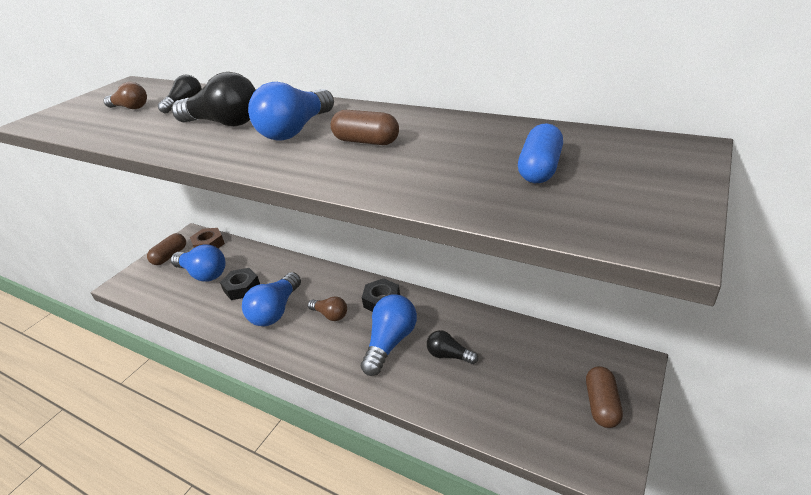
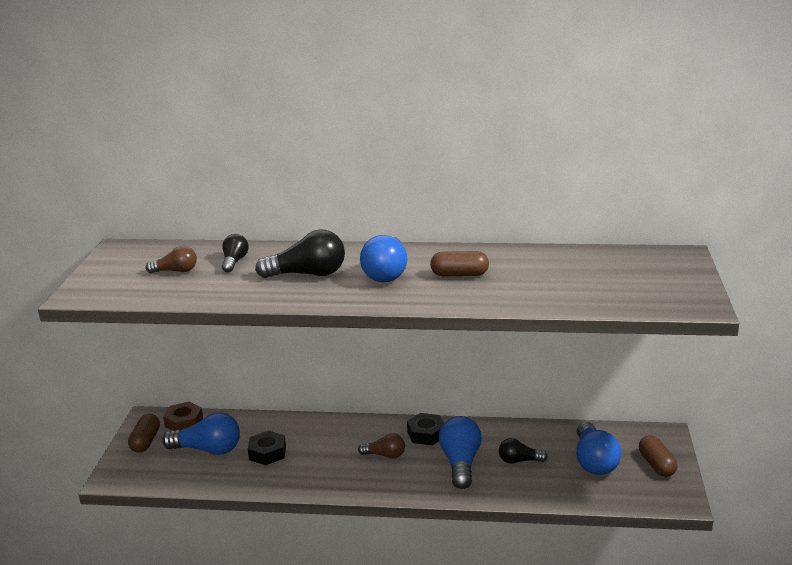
camera: 25 degrees left, 10 degrees down
(276, 311) = (325, 463): blue light bulb -> blue light bulb (594, 461)
(540, 169) = (604, 278): blue capsule -> none

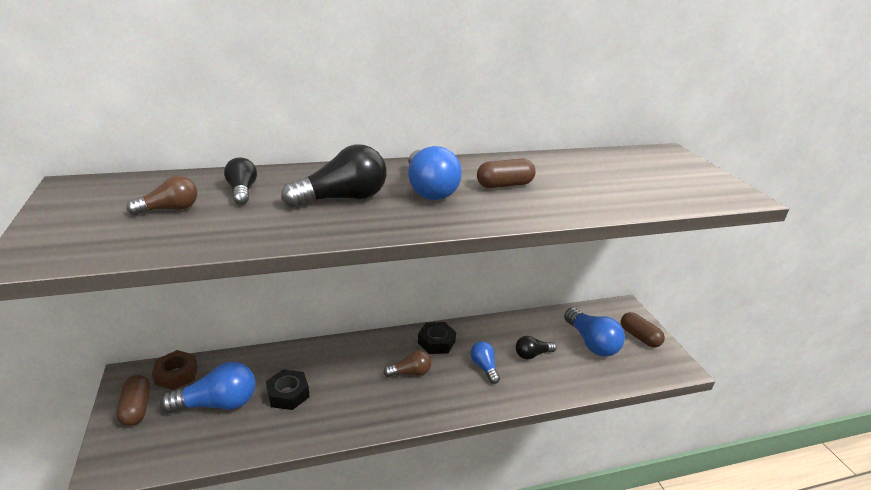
camera: 25 degrees left, 5 degrees up
(460, 463) = (484, 367): blue light bulb -> blue light bulb, size x0.58

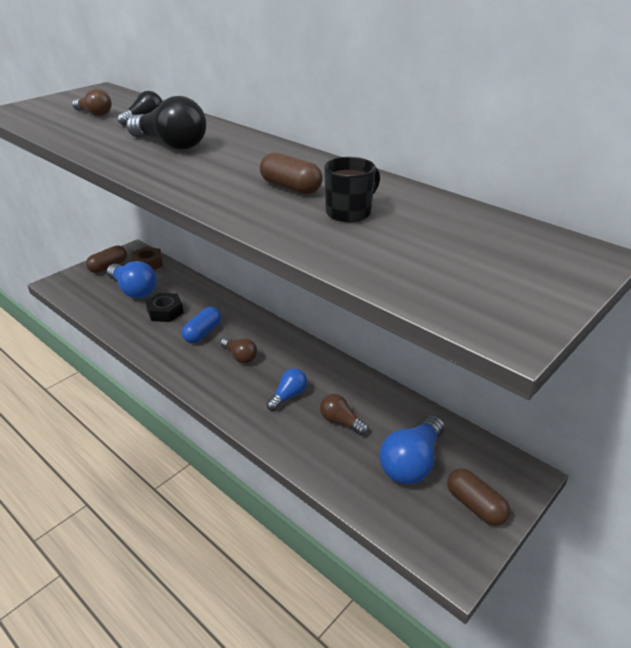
camera: 60 degrees right, 5 degrees up
(352, 382) = (203, 333): none -> blue capsule
(429, 189) = (232, 164): blue light bulb -> none
(436, 342) = (294, 355): black nut -> none
(532, 354) = (341, 422): black light bulb -> brown light bulb
(568, 182) = (349, 212): none -> black mug
(639, 337) = (475, 505): brown capsule -> brown capsule turned 60 degrees counterclockwise

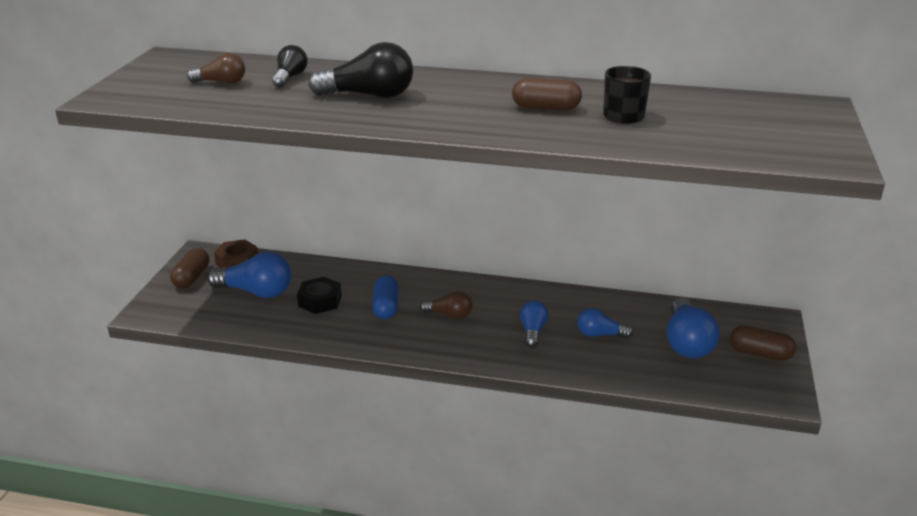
camera: 30 degrees left, 5 degrees down
(341, 422) = (600, 334): brown light bulb -> blue light bulb

